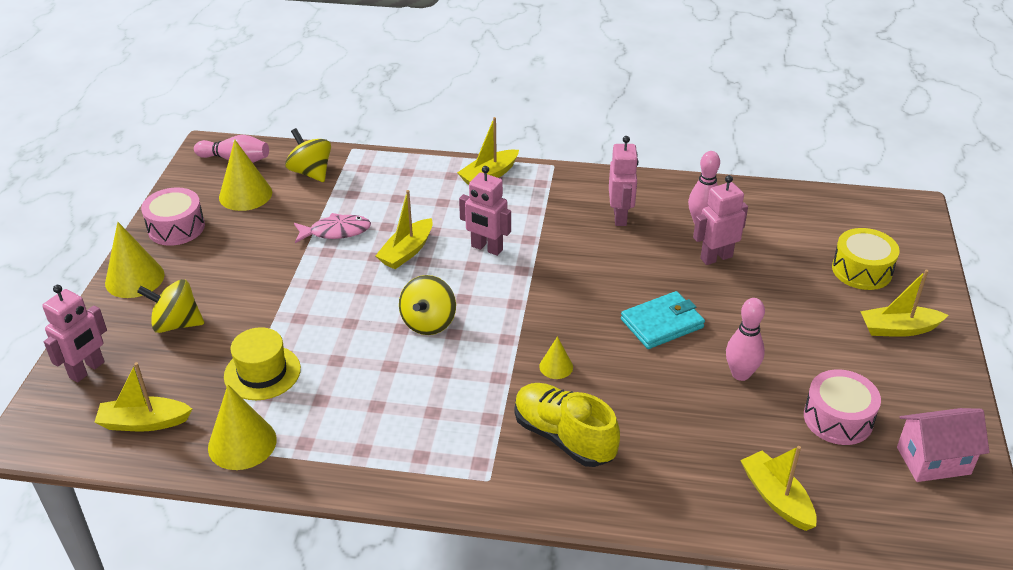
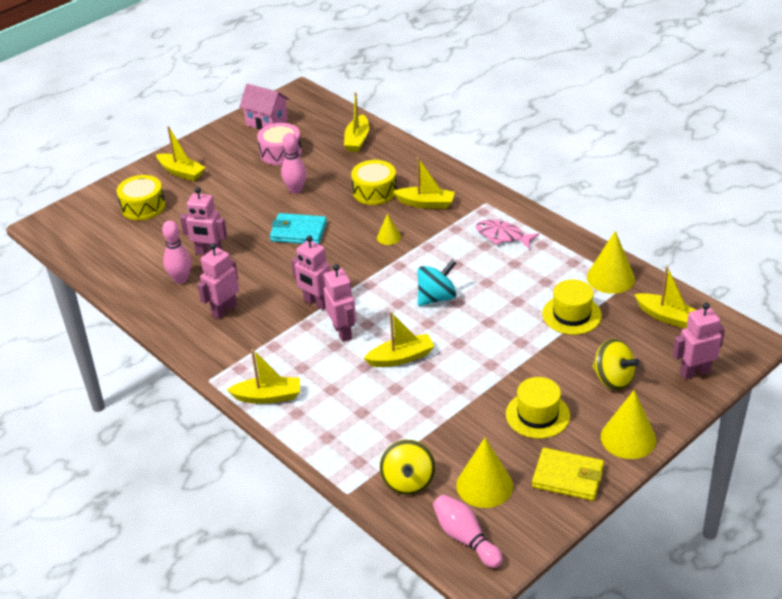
camera: 140 degrees left, 0 degrees up
(176, 228) = (568, 477): pink drum -> yellow wallet
(234, 261) = (537, 415): none -> yellow hat
(336, 231) = (438, 403): pink fish -> pink fish (502, 236)
(428, 322) = (436, 298): yellow spinning top -> turquoise spinning top
(544, 261) = (316, 303): none -> pink robot
(564, 437) = (426, 203): yellow shoe -> yellow boat
(646, 421) = (374, 191): none -> yellow drum

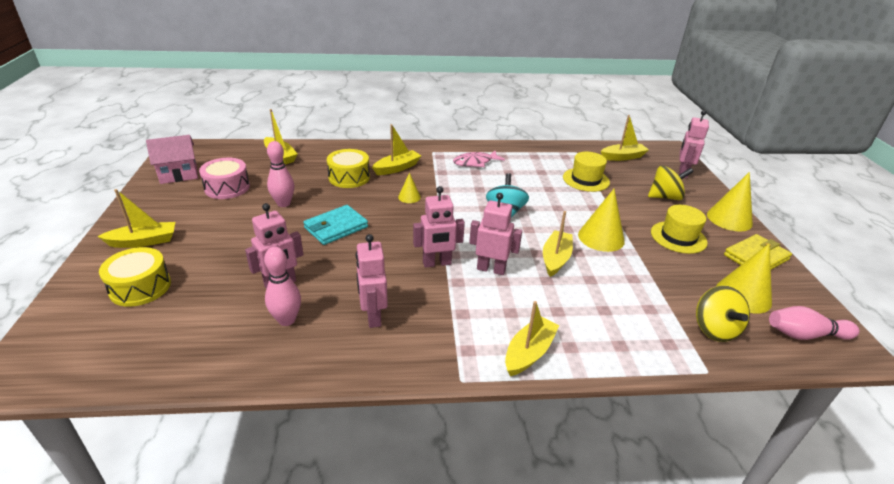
camera: 55 degrees left, 5 degrees down
(408, 481) = (714, 329): yellow spinning top -> yellow spinning top turned 45 degrees clockwise
(610, 278) = (565, 154): yellow cone -> yellow cone (601, 237)

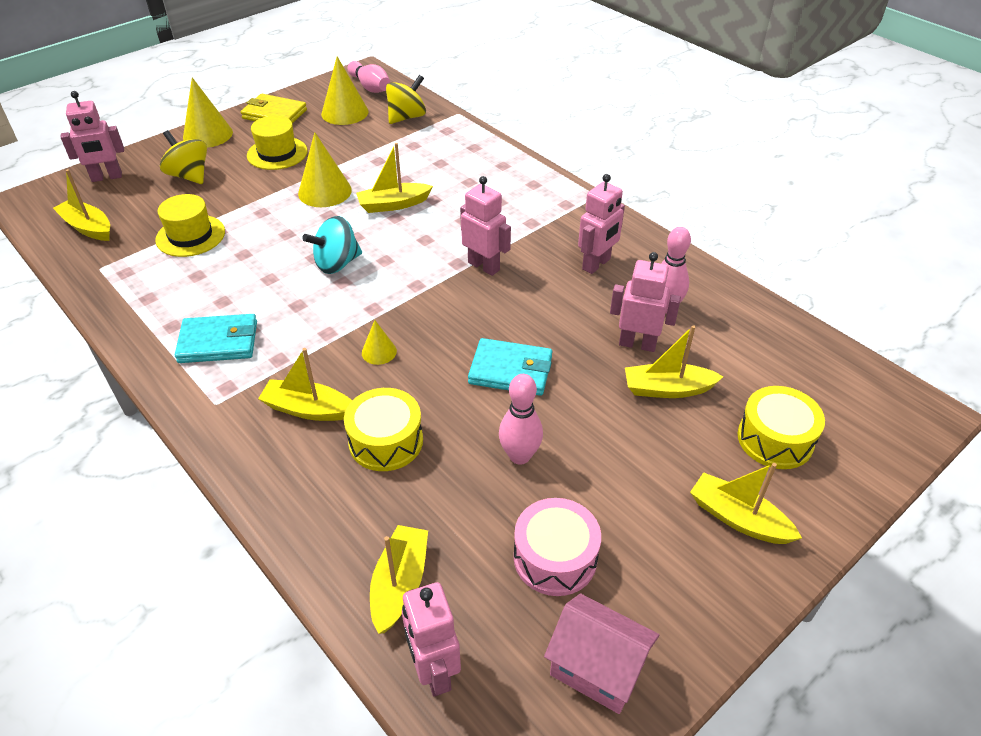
camera: 125 degrees left, 10 degrees up
(475, 162) = (218, 342): pink fish -> turquoise wallet
(491, 269) = (454, 232): pink robot -> pink robot (434, 671)
(529, 352) = (532, 179): yellow boat -> yellow boat (667, 389)

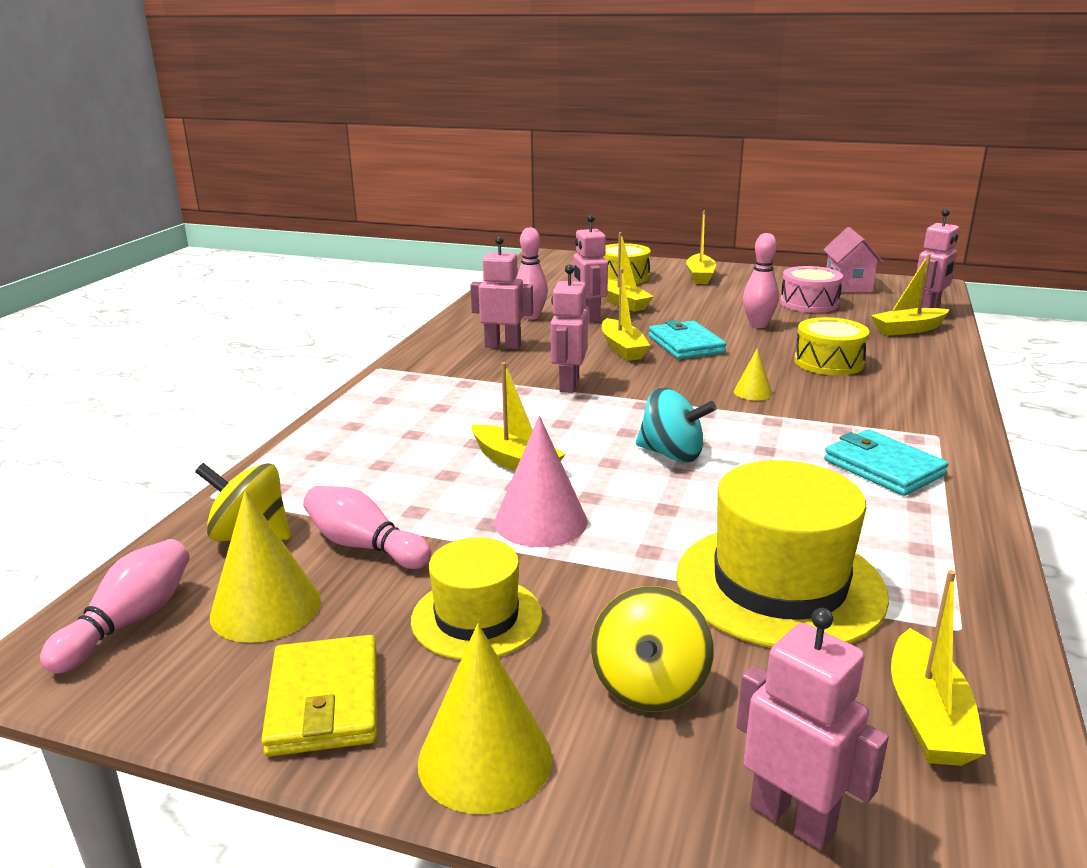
camera: 120 degrees left, 20 degrees down
(190, 236) = (779, 585): yellow hat -> yellow hat, size x1.64
(308, 409) = (860, 396): yellow boat -> yellow boat (622, 348)
(325, 191) = (541, 521): yellow cone -> pink cone
(363, 141) = (364, 546): none -> pink bowling pin

